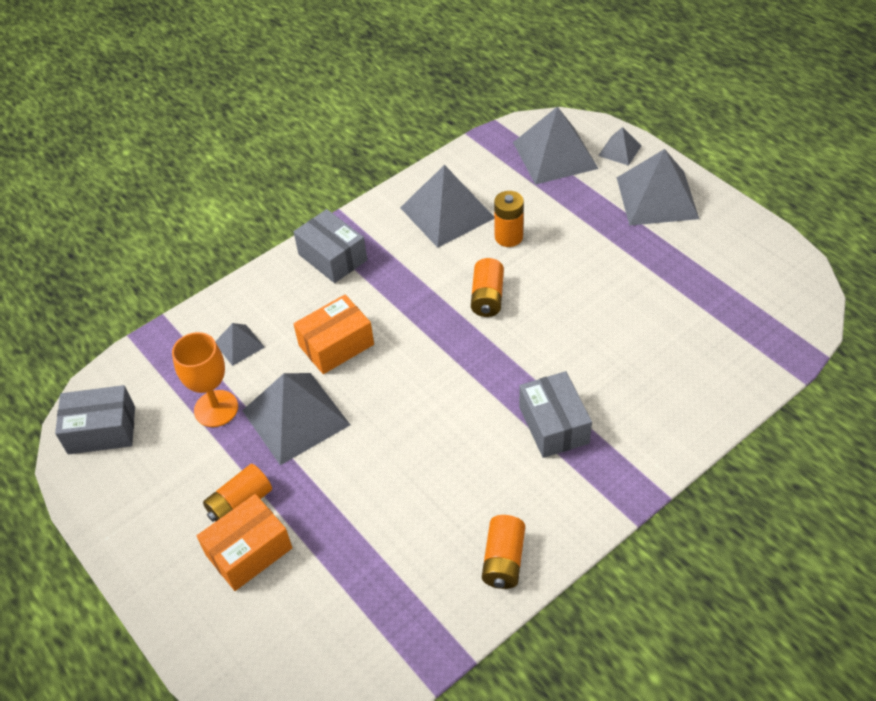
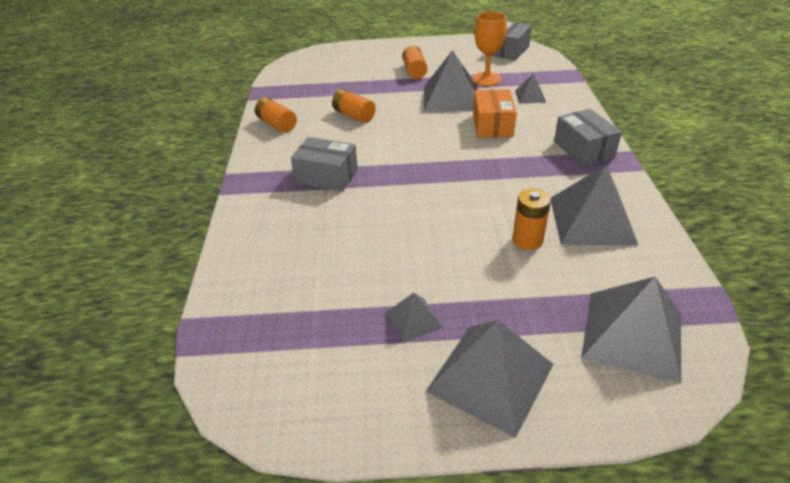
camera: 125 degrees right, 10 degrees down
(249, 551) = (385, 67): orange box -> none
(332, 257) = (583, 149): grey box -> grey box turned 75 degrees clockwise
(487, 297) = (468, 198): orange battery -> orange battery (354, 115)
(619, 150) = (602, 399): grey pyramid -> grey pyramid (414, 319)

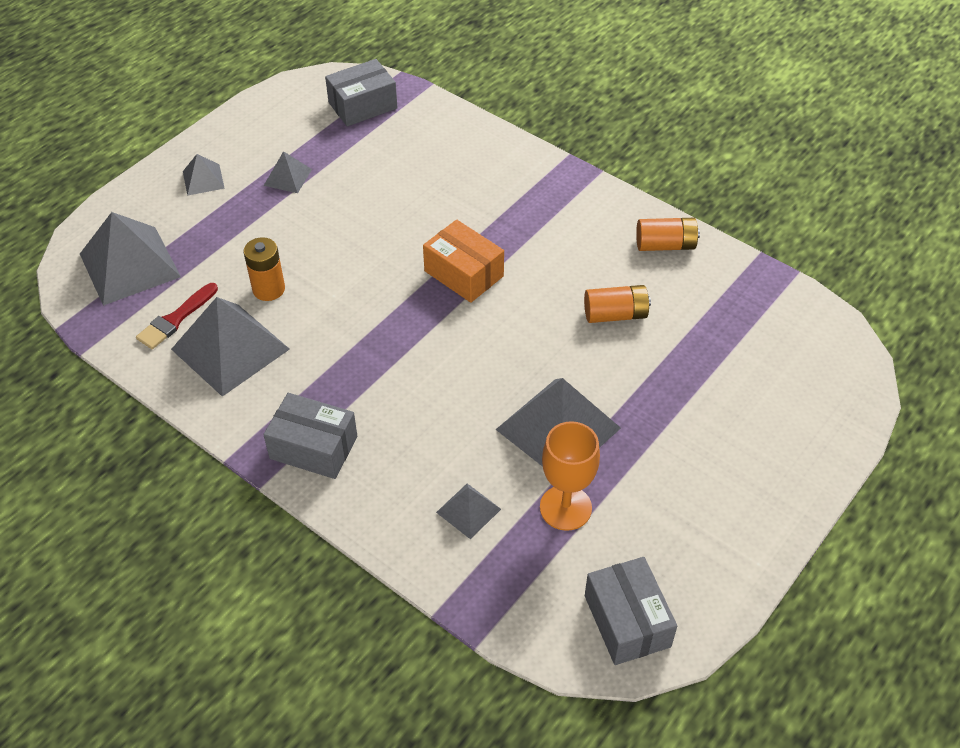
camera: 130 degrees right, 10 degrees up
(327, 176) = (515, 228): grey box -> grey box (363, 105)
(414, 71) = (677, 450): orange battery -> none
(490, 377) = (203, 179): grey pyramid -> grey pyramid, size x0.50
(492, 125) = (451, 414): orange box -> orange box (463, 273)
(619, 263) = (176, 319): none -> red brush

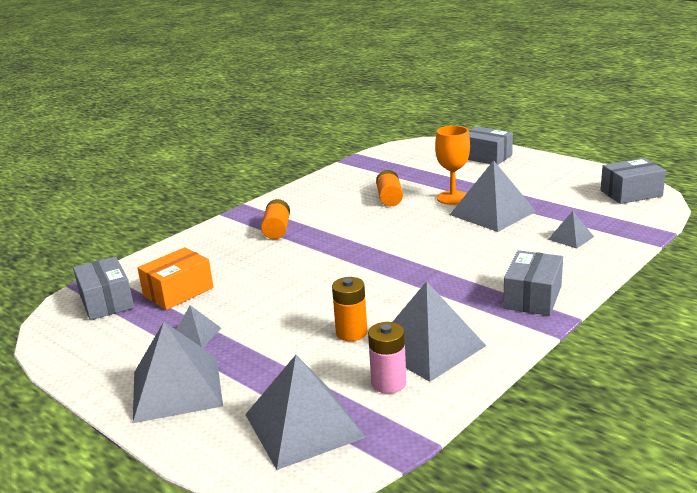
camera: 85 degrees left, 25 degrees down
(176, 319) = (388, 383): red brush -> pink battery
(203, 179) = (176, 388): grey pyramid -> grey pyramid, size x2.02
(463, 273) = (343, 247): orange box -> orange box (178, 292)
(565, 507) = (556, 210): orange goblet -> orange goblet (452, 198)
(665, 245) = (326, 184): orange battery -> orange battery (277, 229)
(791, 438) = (486, 157): none -> grey box

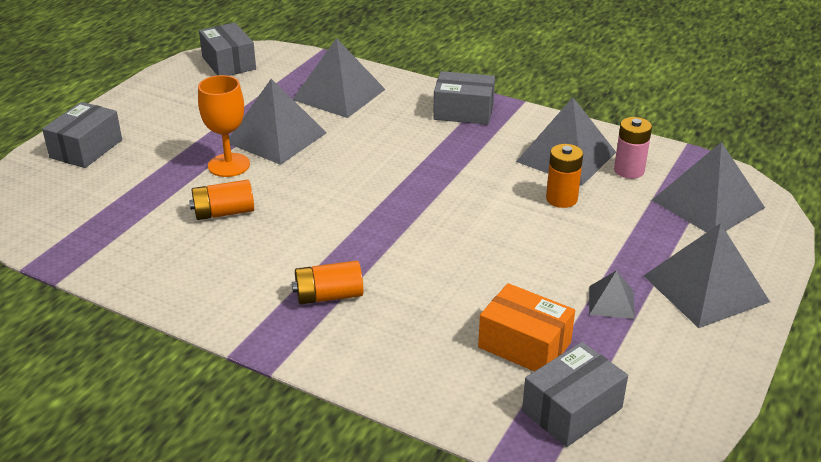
camera: 105 degrees left, 10 degrees up
(571, 238) = (339, 94): grey pyramid -> grey pyramid, size x2.02

